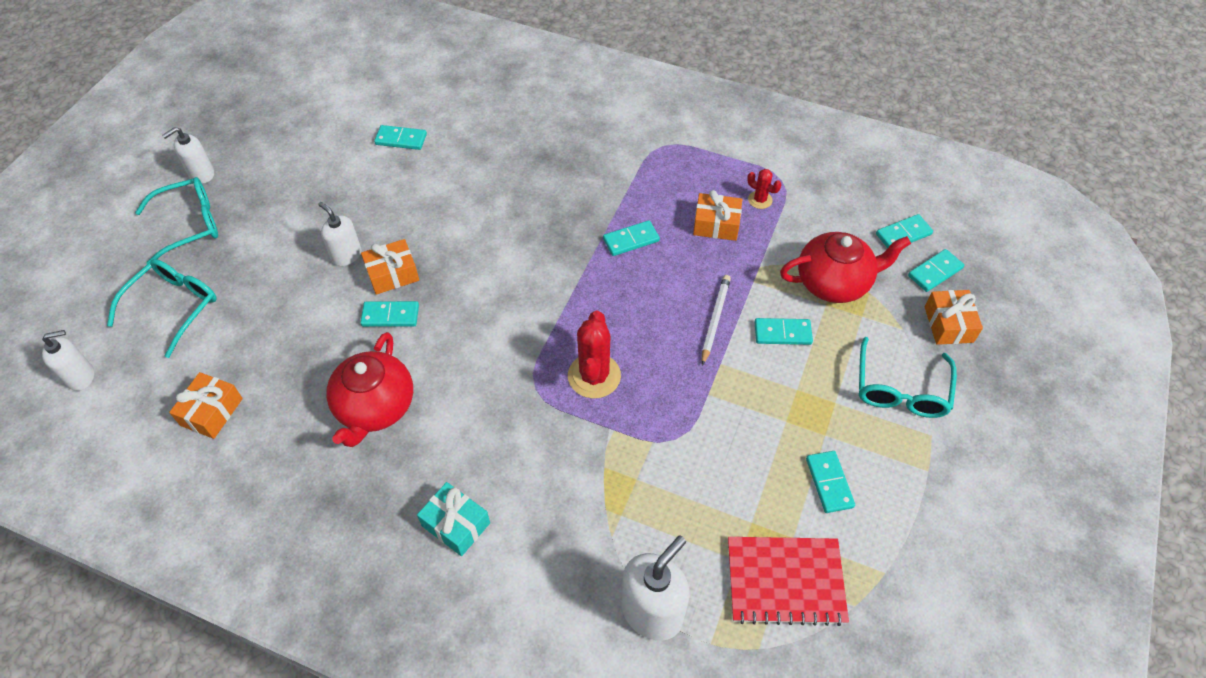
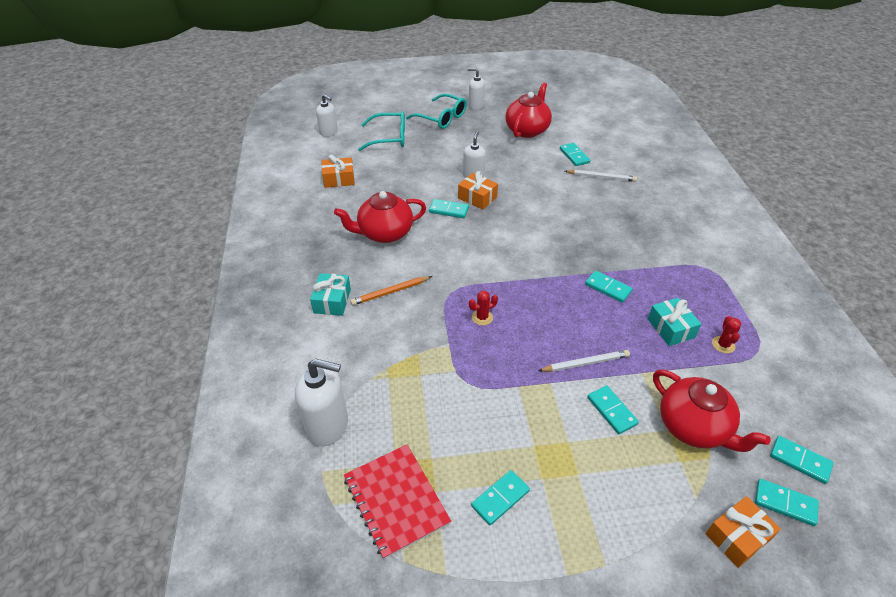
camera: 60 degrees right, 10 degrees down
(308, 152) = (527, 130): none -> red teapot
(390, 316) = (448, 210): turquoise domino -> turquoise domino turned 45 degrees counterclockwise
(460, 139) = (601, 177): none -> white pencil
(488, 450) = (390, 292): none -> orange pencil
(594, 376) = (482, 317): red cactus -> red cactus, size x0.52
(716, 224) = (671, 328): orange gift -> turquoise gift
(900, 389) = (631, 521): turquoise glasses -> none

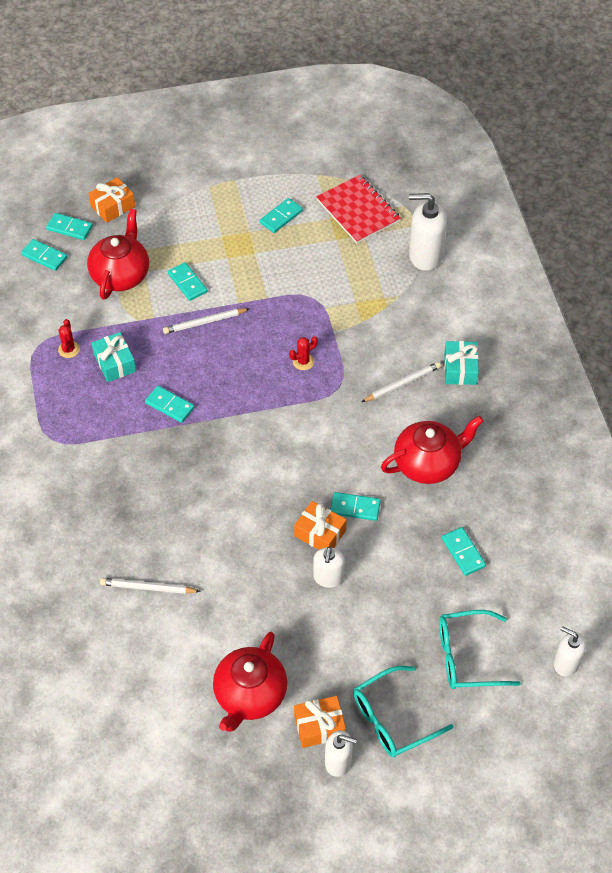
camera: 175 degrees right, 10 degrees up
(339, 179) = (514, 555): orange gift -> orange gift (319, 726)
(390, 292) = (402, 384): orange pencil -> white pencil
(442, 118) = (392, 719): turquoise glasses -> turquoise glasses turned 60 degrees counterclockwise
(574, 156) = (181, 633): turquoise domino -> turquoise domino (463, 552)
(694, 427) = (121, 275): red teapot -> red teapot turned 60 degrees clockwise

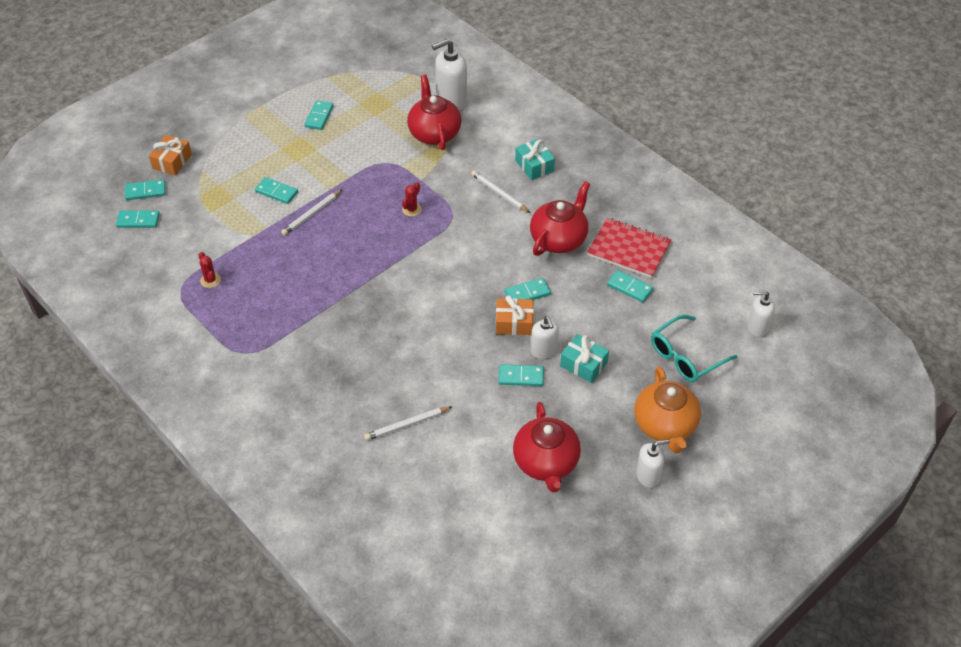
camera: 30 degrees left, 5 degrees down
(115, 363) = (258, 274): turquoise gift -> turquoise gift (583, 364)
(121, 275) = (216, 208): red teapot -> red teapot (434, 133)
(170, 405) = (327, 285): turquoise domino -> turquoise domino (521, 376)
(319, 726) = (615, 458): orange gift -> none
(358, 210) = (377, 89): red notebook -> red notebook (629, 249)
(392, 719) = (665, 425): turquoise glasses -> orange teapot
(402, 384) = (499, 193): white pencil -> white pencil turned 75 degrees counterclockwise

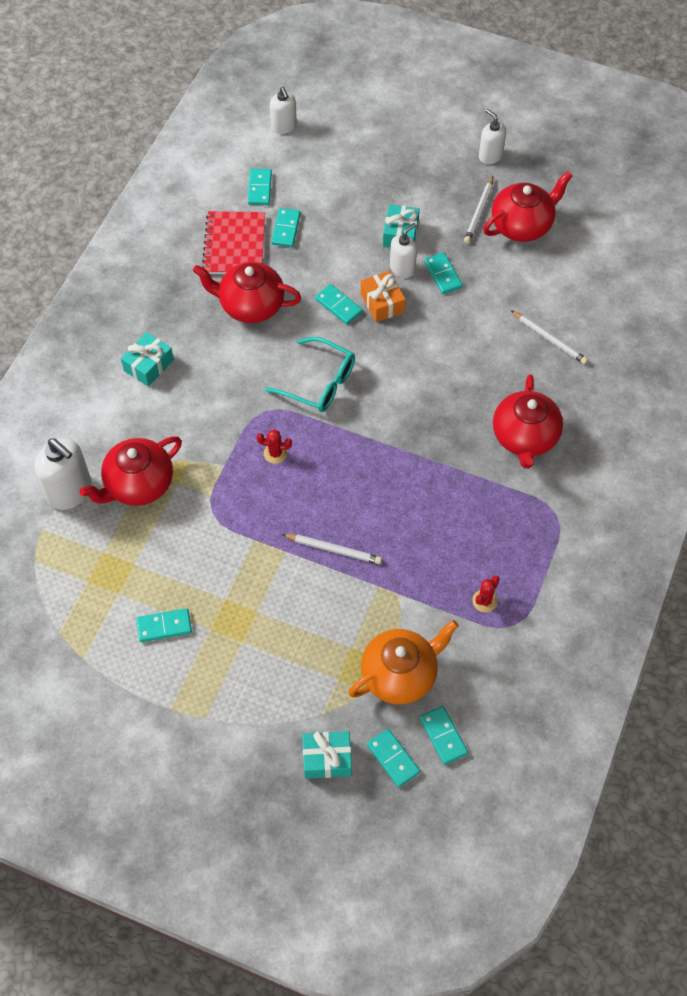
camera: 115 degrees left, 10 degrees up
(172, 161) = (327, 759): orange gift -> turquoise gift
(276, 192) = (318, 605): turquoise domino -> turquoise domino (260, 188)
(323, 363) = (524, 437): none -> red teapot
(499, 193) = (208, 382): white pencil -> white pencil (479, 212)
(665, 425) = (432, 159): orange teapot -> orange teapot (400, 674)
(685, 356) = (347, 166): turquoise glasses -> turquoise glasses (319, 383)

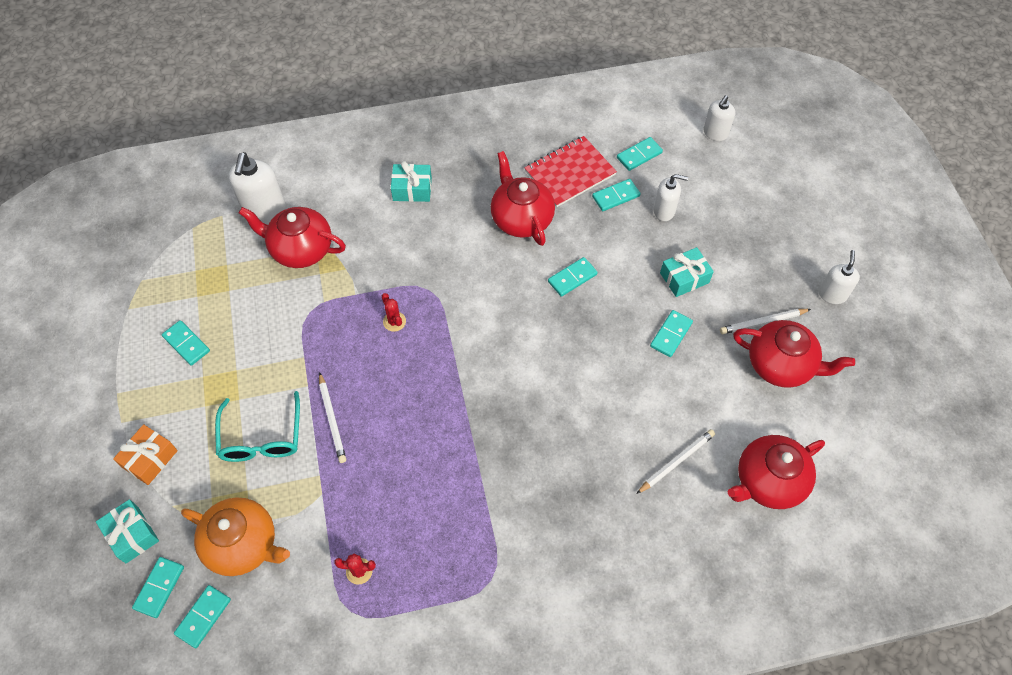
camera: 55 degrees right, 0 degrees up
(319, 383) = (485, 311): turquoise glasses -> turquoise glasses (261, 437)
(338, 306) = (572, 278): turquoise domino -> turquoise domino turned 45 degrees clockwise
(382, 303) = (602, 307): orange gift -> orange gift (150, 459)
(402, 268) = (650, 300): white soap dispenser -> white soap dispenser (664, 211)
(524, 437) = (553, 504): red teapot -> red teapot (768, 481)
(549, 339) = (676, 461): white pencil -> white pencil turned 135 degrees counterclockwise

